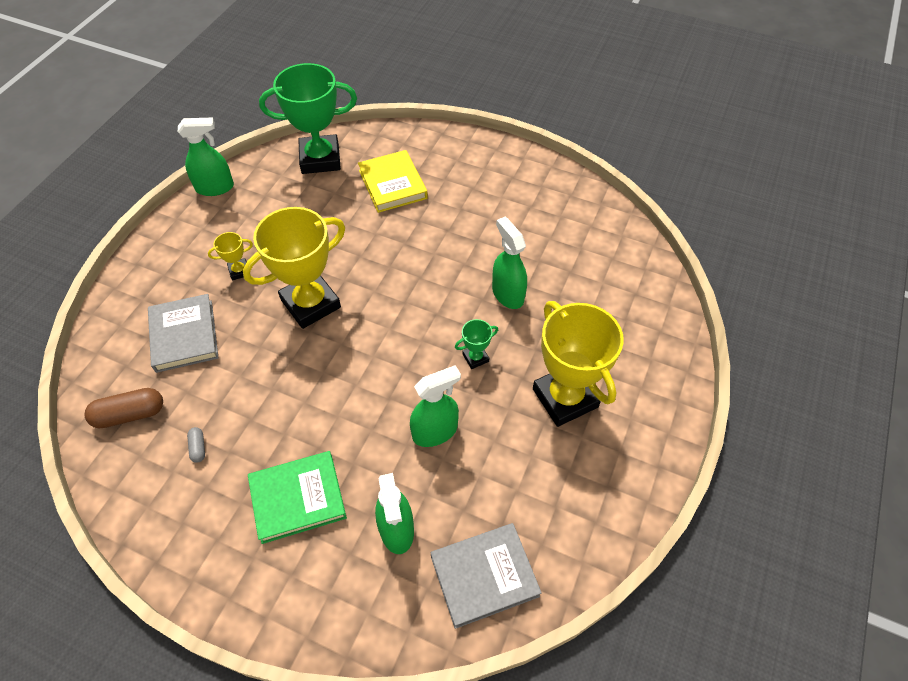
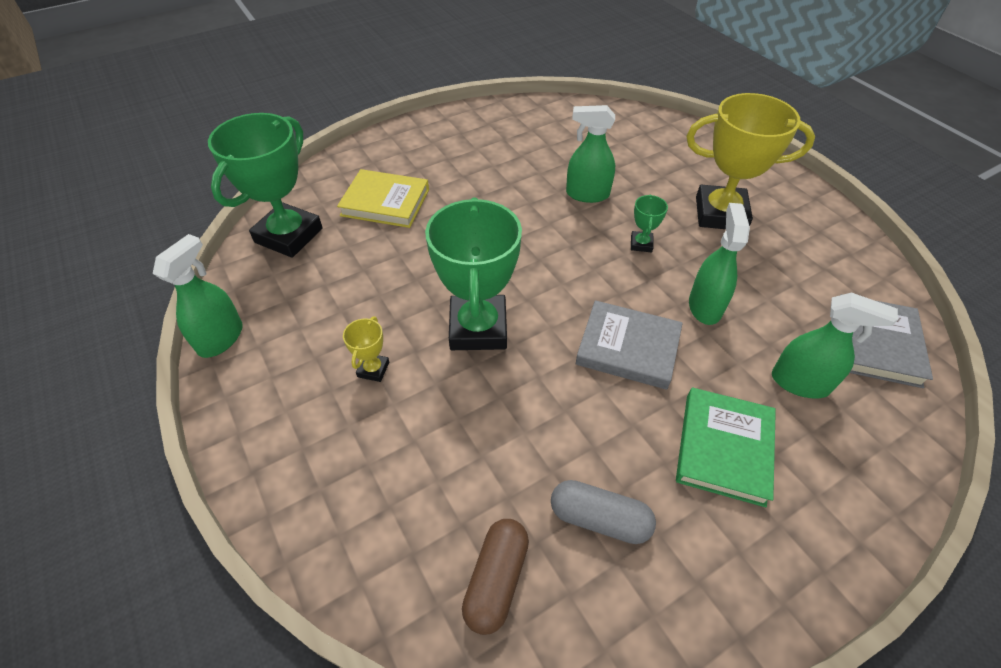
camera: 55 degrees left, 5 degrees down
(184, 335) = (420, 465): grey book -> grey book (628, 348)
(198, 447) = (599, 519): grey capsule -> grey capsule, size x2.00
(310, 303) = (478, 328): yellow trophy -> green trophy

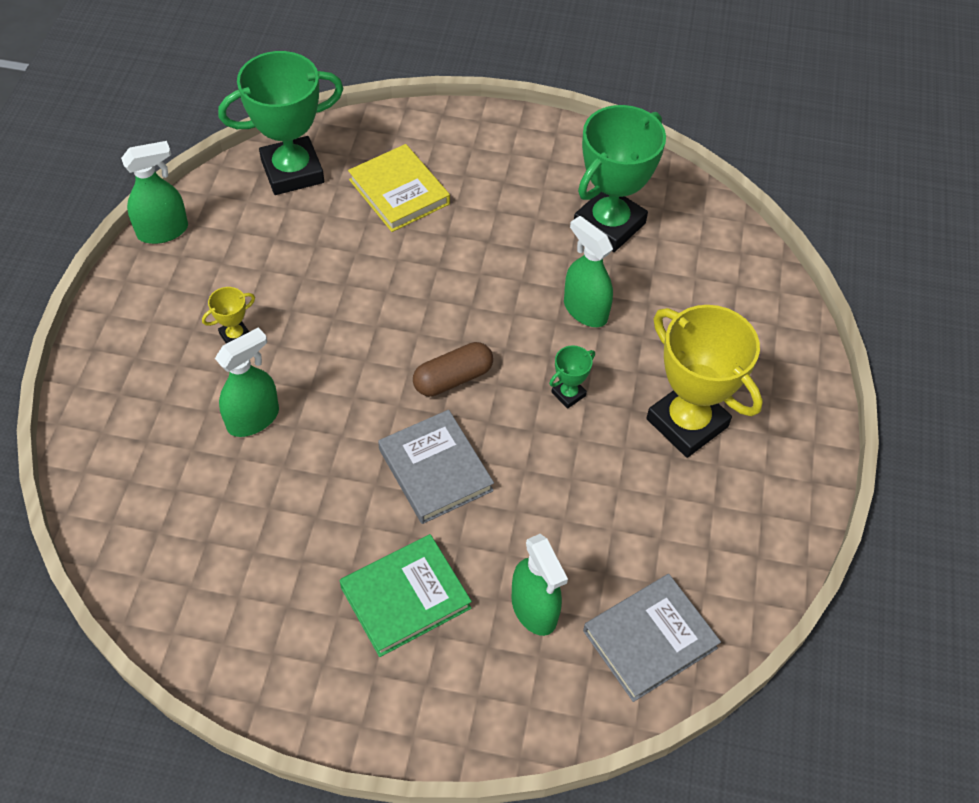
camera: 40 degrees right, 5 degrees up
(478, 328) = (343, 362): green trophy -> green trophy (609, 224)
(496, 580) = (158, 539): brown capsule -> brown capsule (453, 378)
(599, 519) = (261, 562): grey capsule -> none
(705, 306) = (546, 489): green spray bottle -> green spray bottle (253, 418)

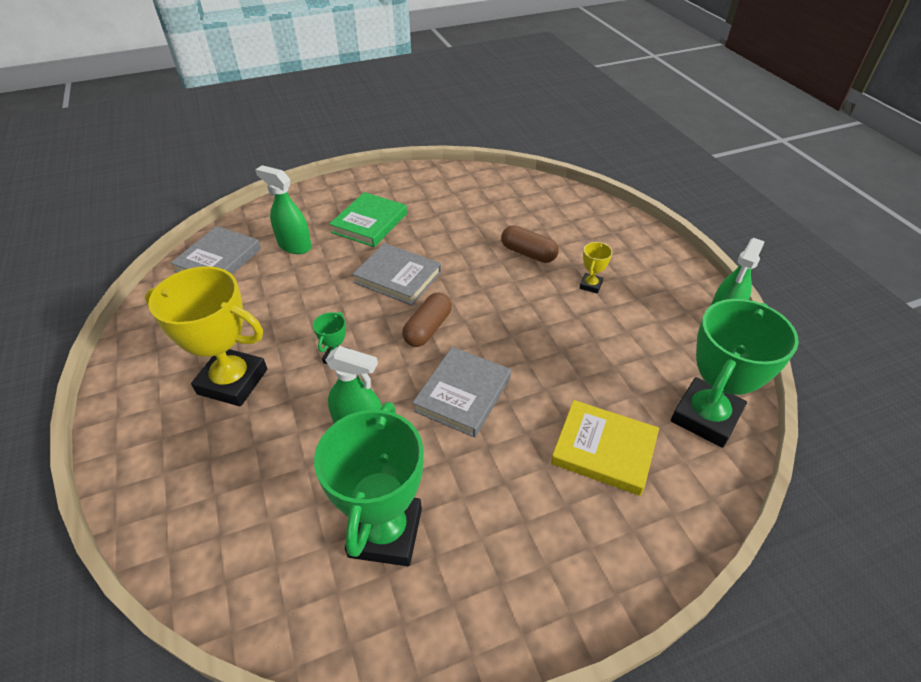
camera: 150 degrees right, 10 degrees down
(253, 418) = (528, 253): green spray bottle -> brown capsule
(473, 292) = (463, 394): none -> grey book

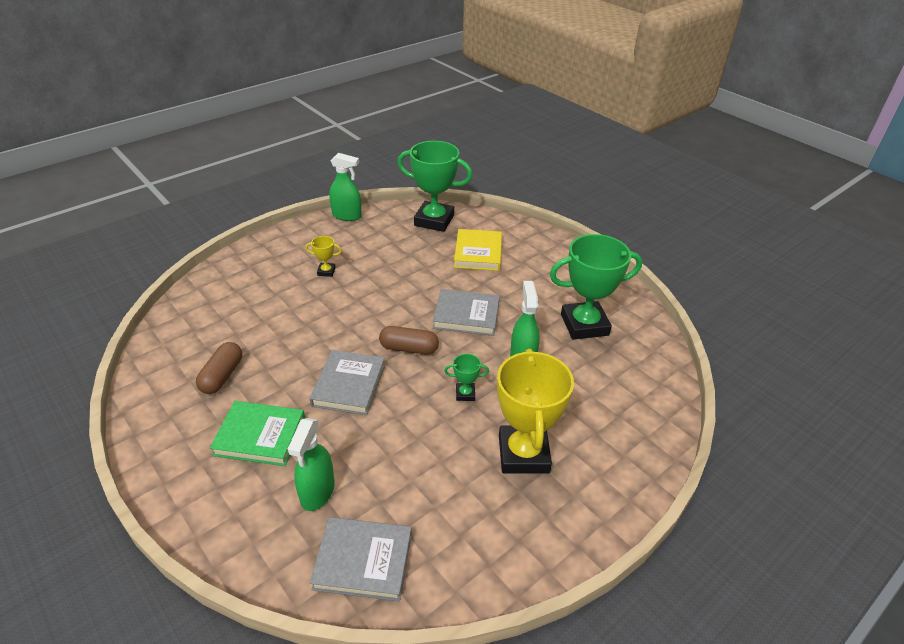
camera: 110 degrees left, 5 degrees down
(528, 253) = (291, 309): brown capsule -> brown capsule (222, 376)

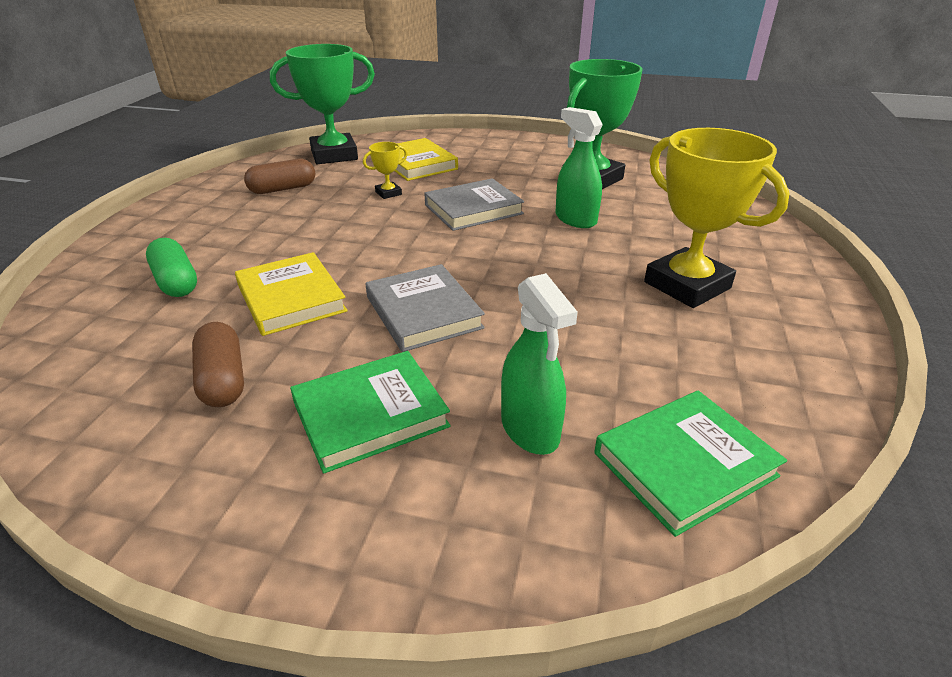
camera: 35 degrees left, 5 degrees down
(257, 296) = (176, 282): none -> green capsule
(296, 338) = (291, 298): none -> yellow book
(326, 271) = (253, 229): yellow trophy -> yellow trophy (388, 193)
(347, 215) = (218, 179): green spray bottle -> none
(363, 561) = (684, 464): grey book -> green book
(409, 348) = (449, 255): brown capsule -> brown capsule (283, 189)
(465, 394) = (563, 265): green trophy -> none

